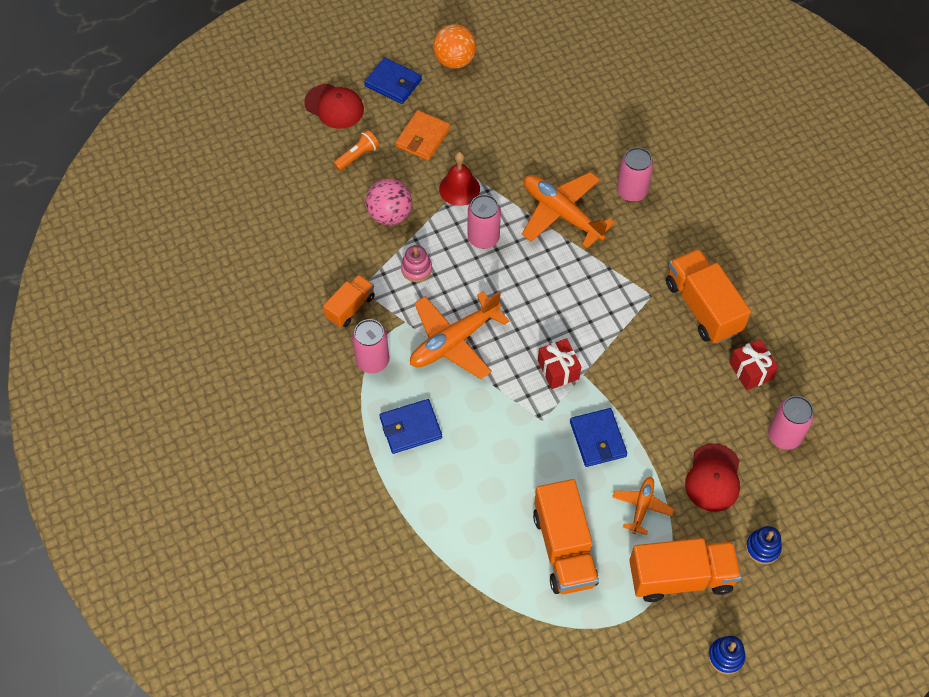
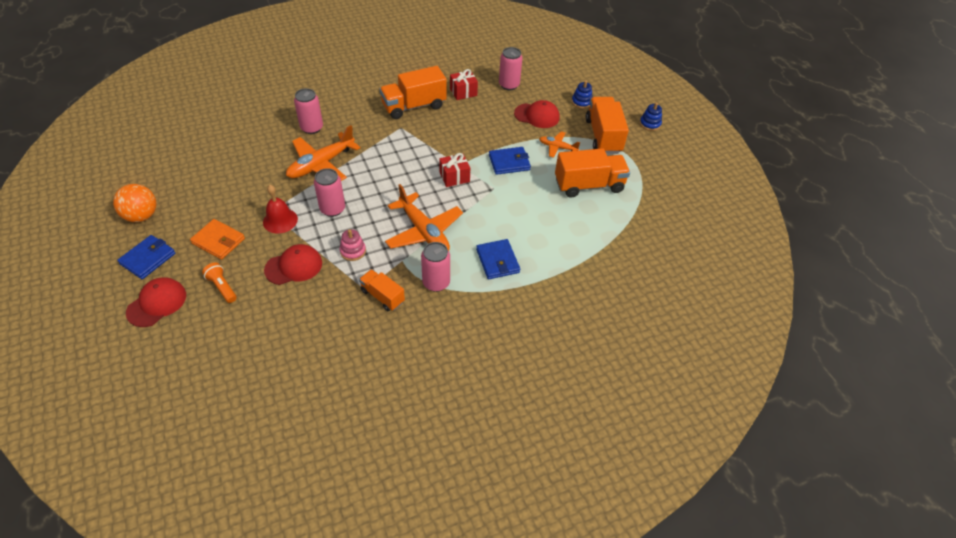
camera: 90 degrees left, 10 degrees down
(390, 215) = (294, 266): pink ball -> red cap

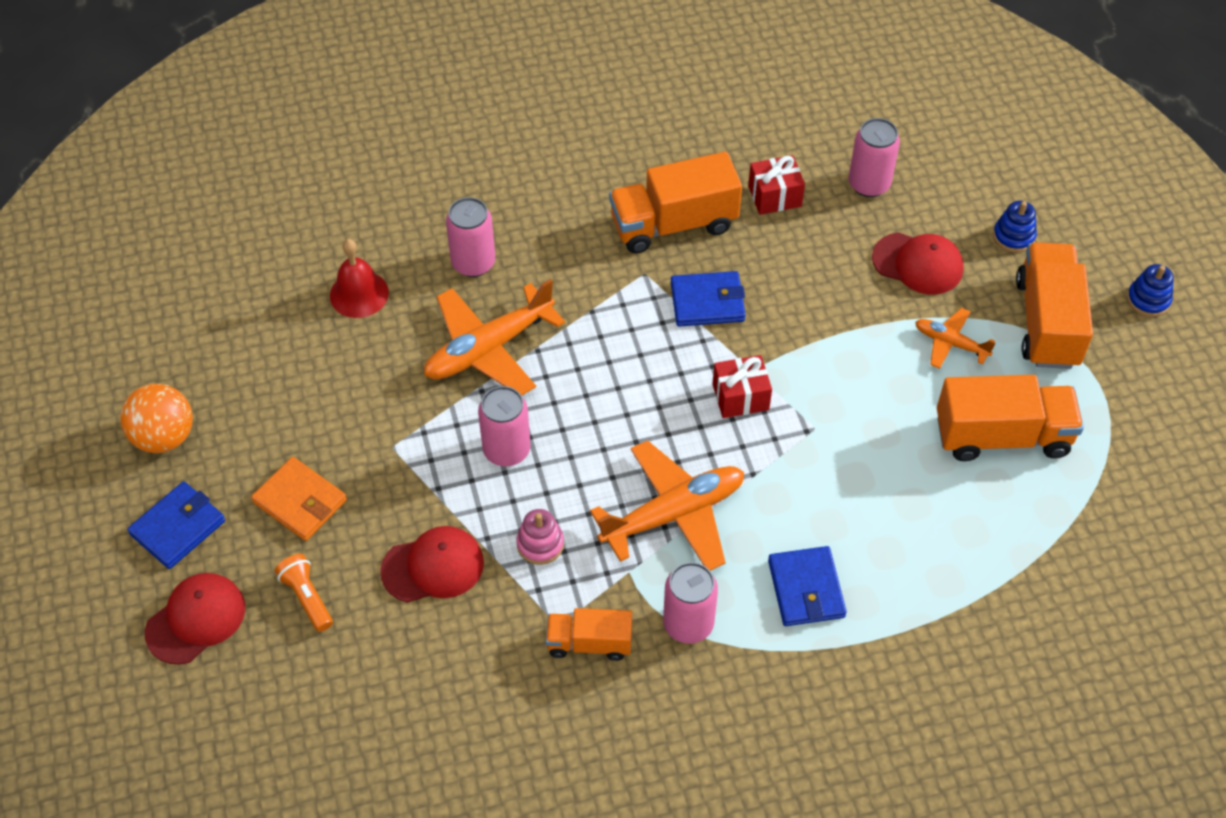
camera: 10 degrees right, 5 degrees up
(280, 220) = (410, 467): red bell -> red bell (359, 294)
(382, 296) = (589, 643): orange truck -> orange truck turned 45 degrees counterclockwise
(424, 231) = (674, 514): orange plane -> orange plane turned 90 degrees counterclockwise
(509, 162) = (850, 371): blue wallet -> blue wallet (707, 302)

